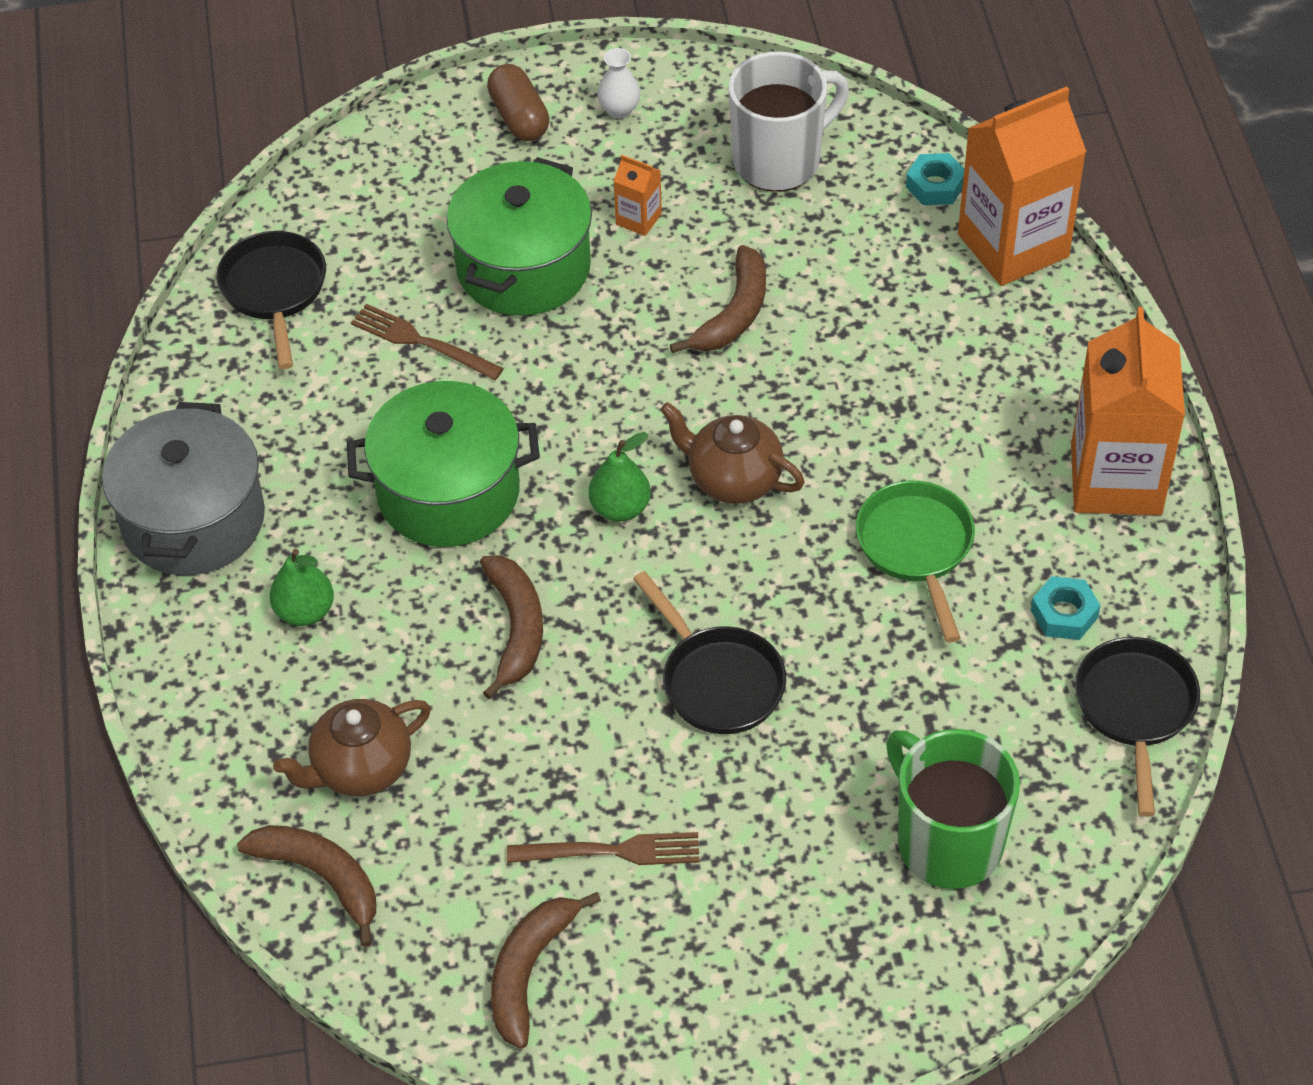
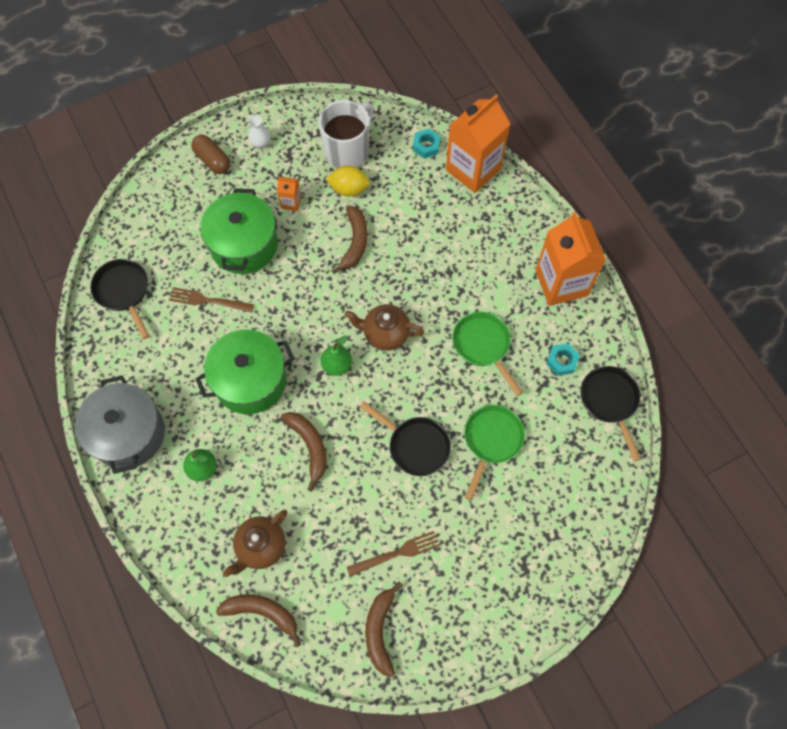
camera: 20 degrees left, 15 degrees up
(757, 223) = (349, 189): none -> yellow lemon
(870, 712) = (491, 441): none -> green pan
(947, 842) = (549, 498): green mug -> none

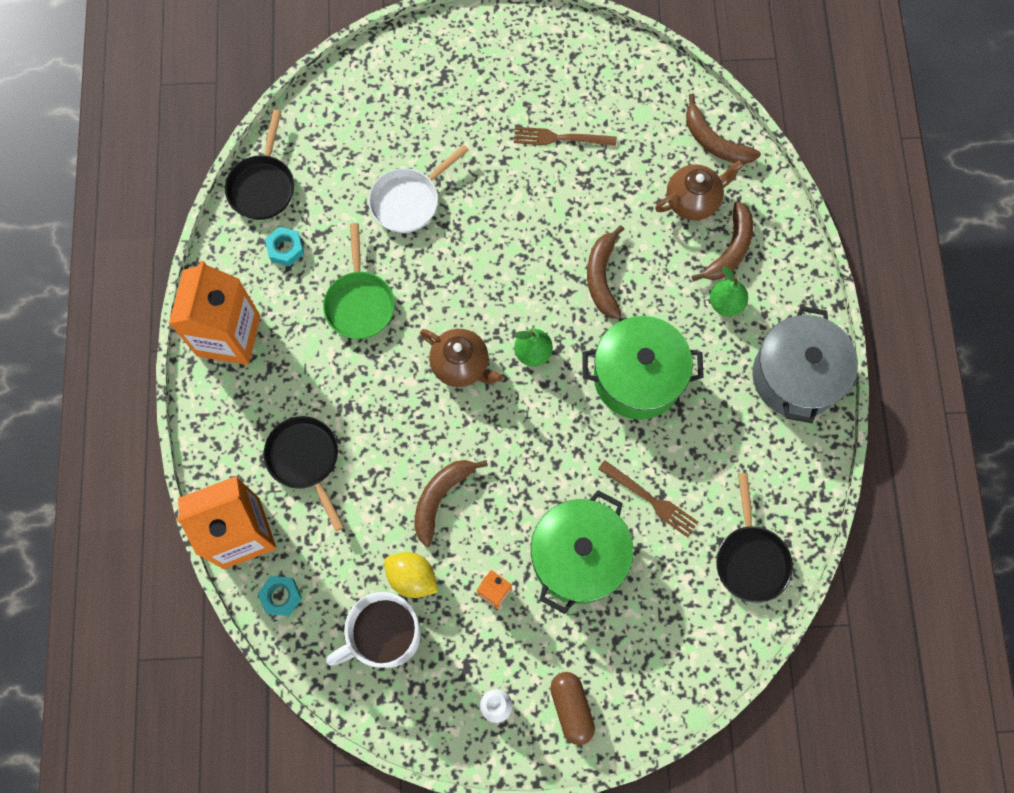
camera: 155 degrees left, 5 degrees up
(380, 630) = (608, 81): brown banana -> brown banana (730, 249)
(415, 445) = (490, 230): black pan -> black pan (305, 460)
(491, 441) = (409, 201): green pan -> white pan

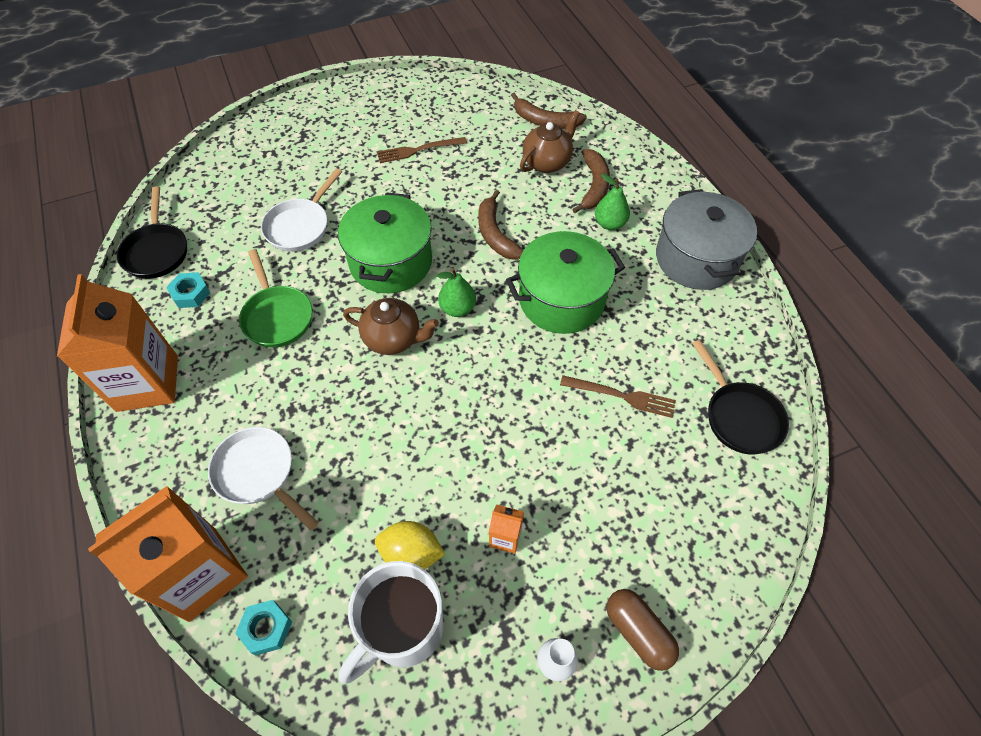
camera: 20 degrees left, 15 degrees down
(305, 460) = (258, 473): black pan -> white pan
(440, 497) = (414, 462): brown banana -> none
(578, 557) = (577, 472): green pot -> green pot (391, 262)

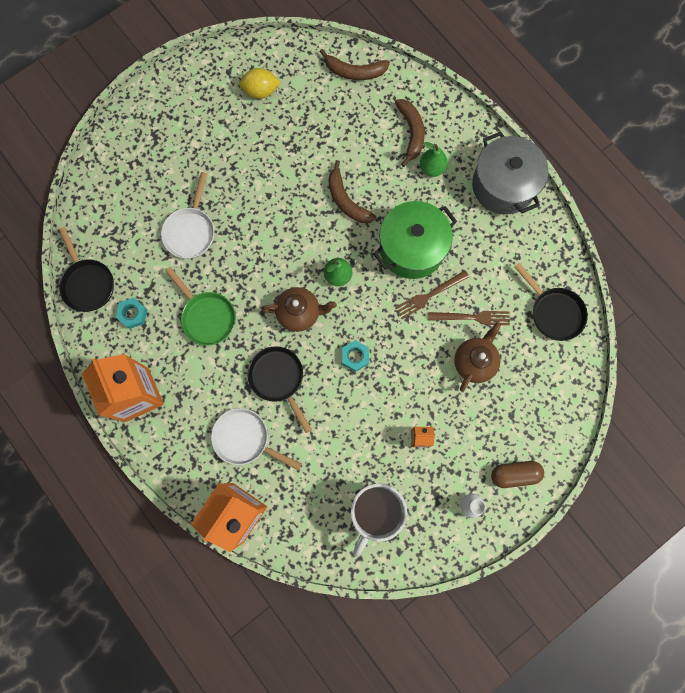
camera: 15 degrees left, 20 degrees up
(266, 629) = (292, 534): turquoise nut -> turquoise nut (355, 356)
(335, 409) = (278, 379): none -> black pan
(391, 262) = (274, 247): green pot -> none
(411, 553) = (364, 464): yellow lemon -> yellow lemon (261, 91)
(418, 150) = (258, 130): brown fork -> brown fork (429, 295)
(547, 162) = (368, 117): brown teapot -> brown teapot (474, 361)
(638, 632) = (514, 474): brown capsule -> brown capsule turned 45 degrees counterclockwise

